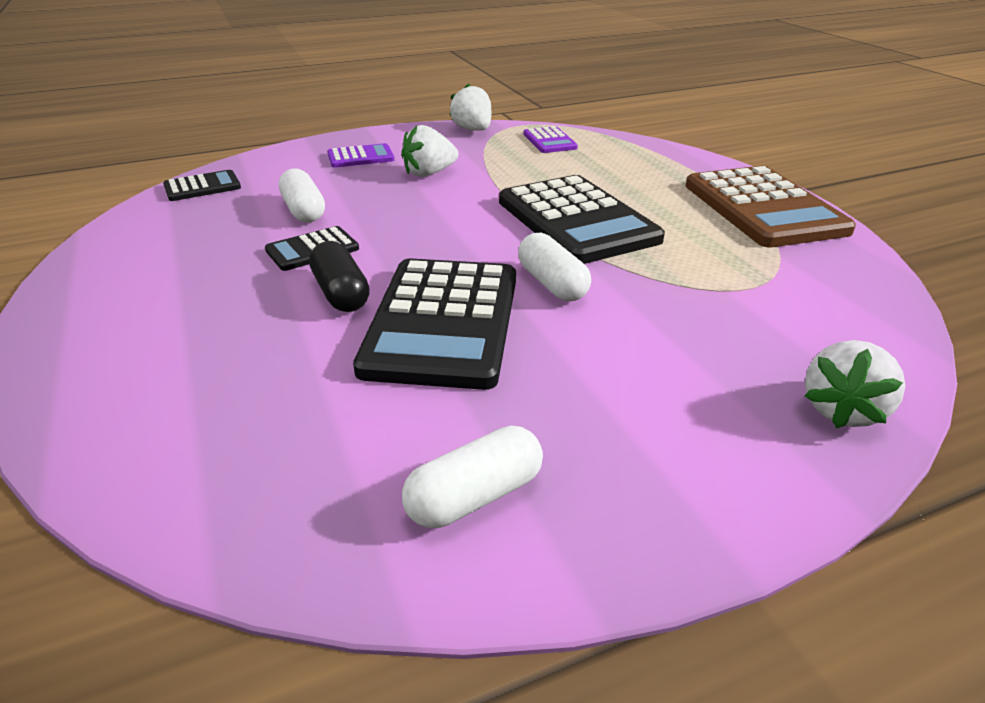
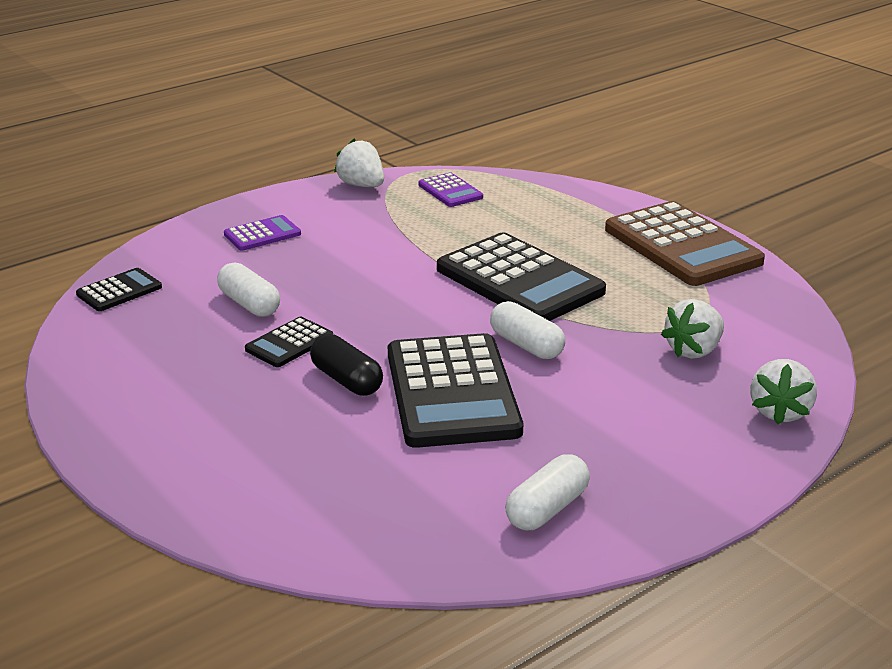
camera: 15 degrees left, 5 degrees down
(429, 173) = (348, 246): white strawberry -> white strawberry (694, 350)

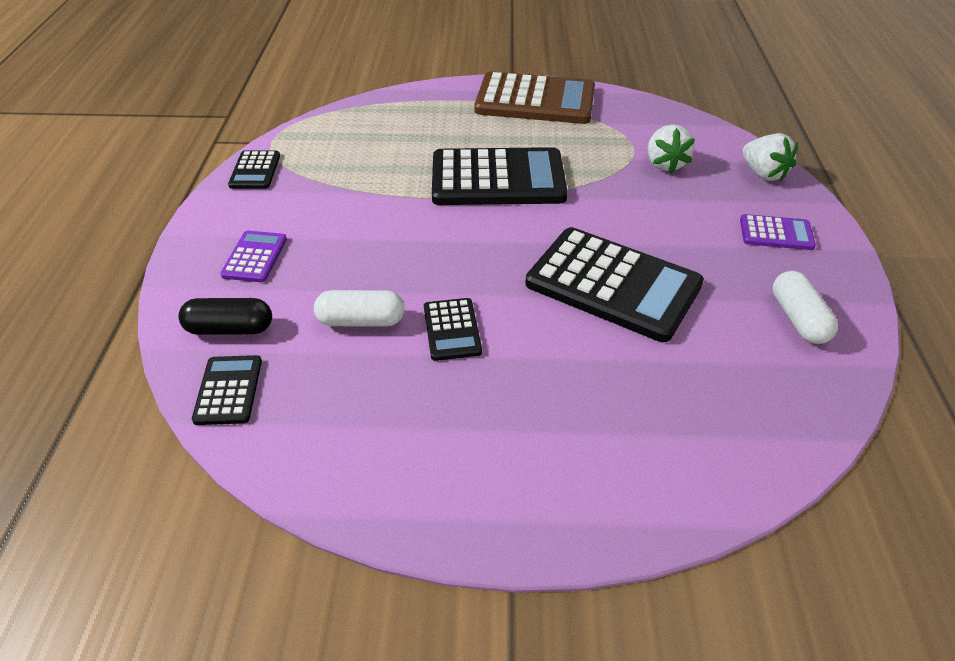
camera: 50 degrees left, 15 degrees up
(346, 380) = (542, 327): black capsule -> black capsule (230, 329)
(361, 185) = (255, 171): white strawberry -> black calculator
(450, 191) = (329, 139): purple calculator -> purple calculator (776, 233)
(526, 345) = (586, 221): white capsule -> none

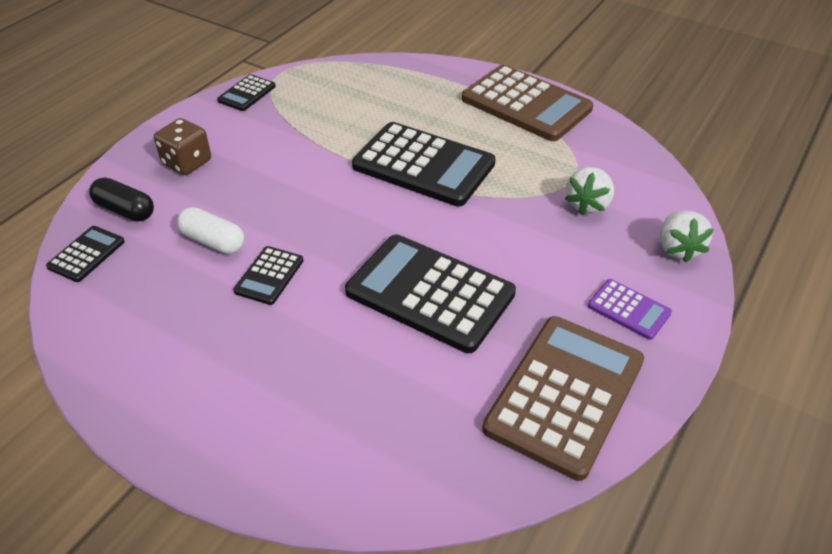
camera: 30 degrees right, 0 degrees up
(255, 257) = (187, 162): purple calculator -> brown dice
(613, 284) = (430, 293): black calculator -> black calculator turned 150 degrees clockwise
(798, 319) = (564, 394): white capsule -> brown calculator

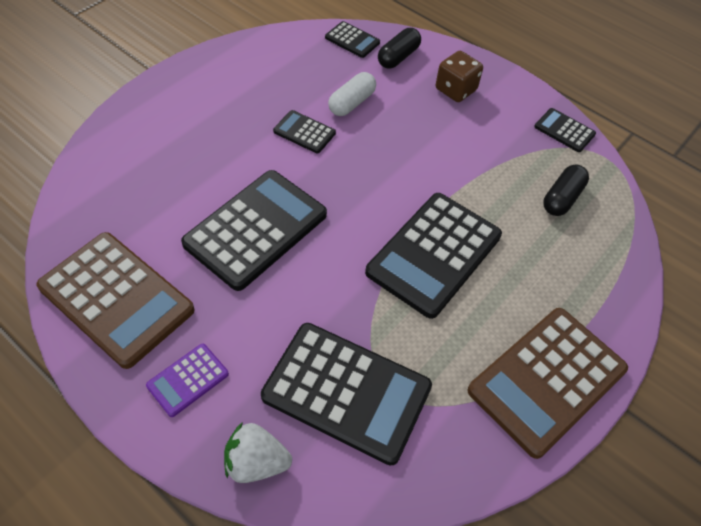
camera: 95 degrees right, 10 degrees up
(336, 96) = (562, 198): none -> black capsule
(587, 204) = (346, 392): white strawberry -> black calculator

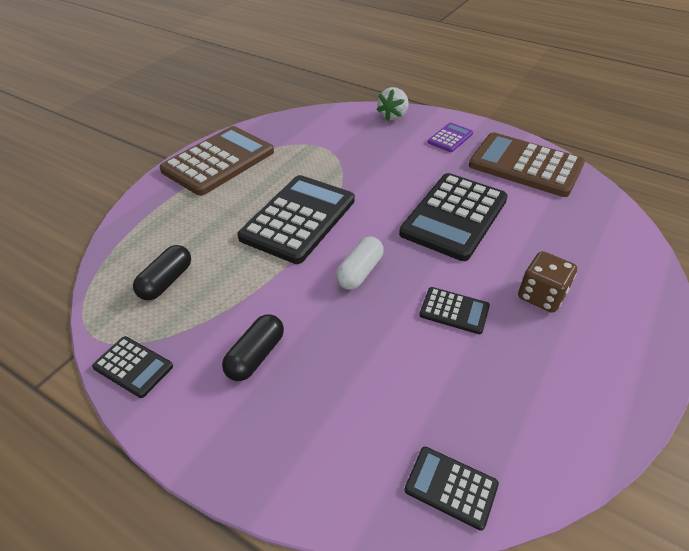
camera: 175 degrees right, 10 degrees down
(256, 462) = (393, 116): white strawberry -> white strawberry turned 120 degrees clockwise
(346, 392) = (351, 143): black calculator -> none
(352, 103) = (413, 361): white capsule -> white capsule (359, 272)
(398, 57) = (367, 462): black capsule -> black capsule (255, 356)
(455, 90) = (275, 410): brown dice -> brown dice (541, 296)

